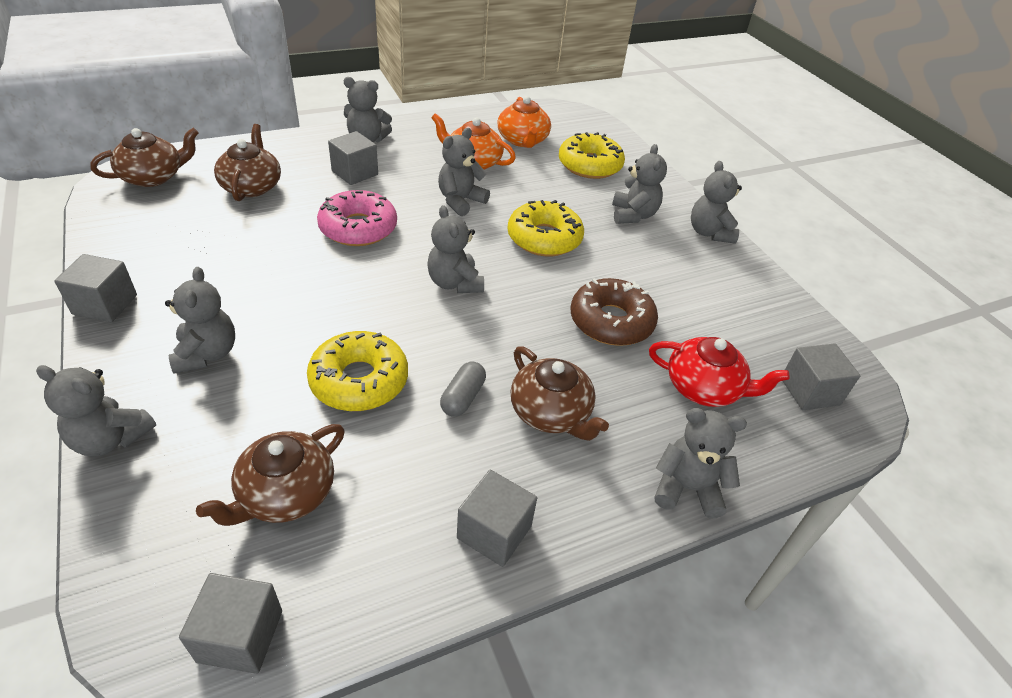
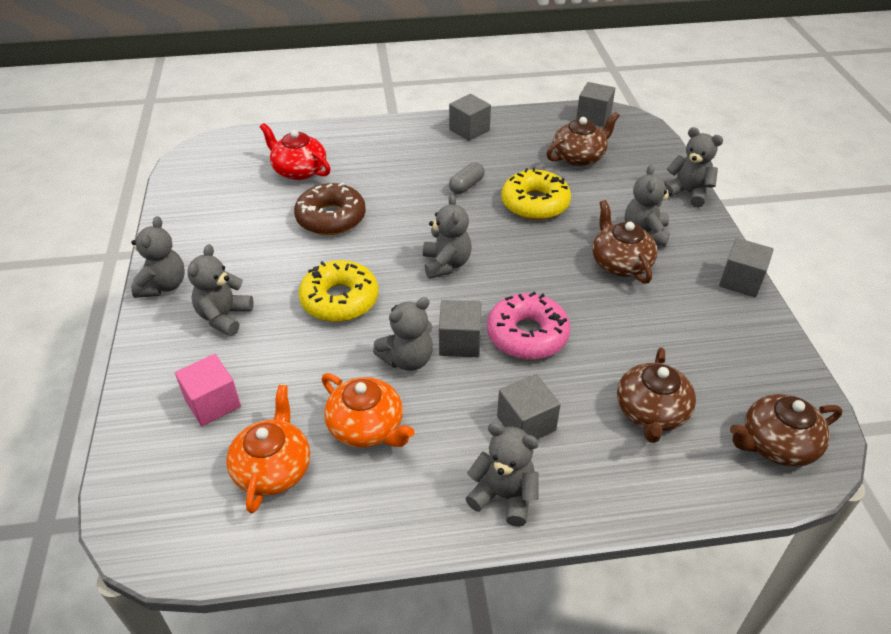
camera: 160 degrees left, 0 degrees up
(551, 413) = (412, 171): brown teapot -> brown teapot (620, 263)
(590, 165) = (213, 403): yellow donut -> pink cube
(687, 488) = (354, 131): grey teddy bear -> none
(810, 391) = (228, 160): grey cube -> grey cube (459, 342)

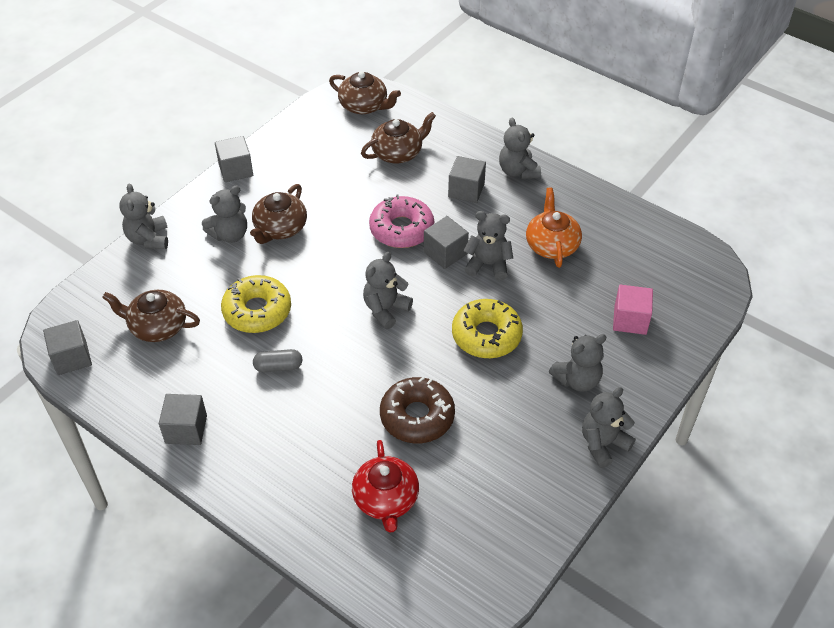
camera: 135 degrees left, 5 degrees up
(273, 468) = (622, 259): orange teapot -> none

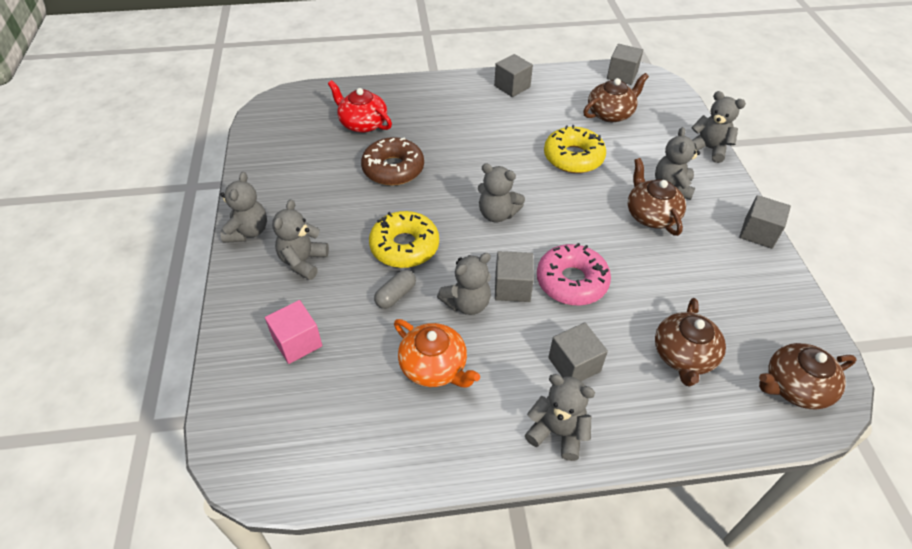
camera: 135 degrees right, 0 degrees up
(278, 367) = (512, 140): grey capsule -> grey capsule (395, 295)
(385, 309) = (497, 214): grey teddy bear -> grey teddy bear turned 120 degrees clockwise

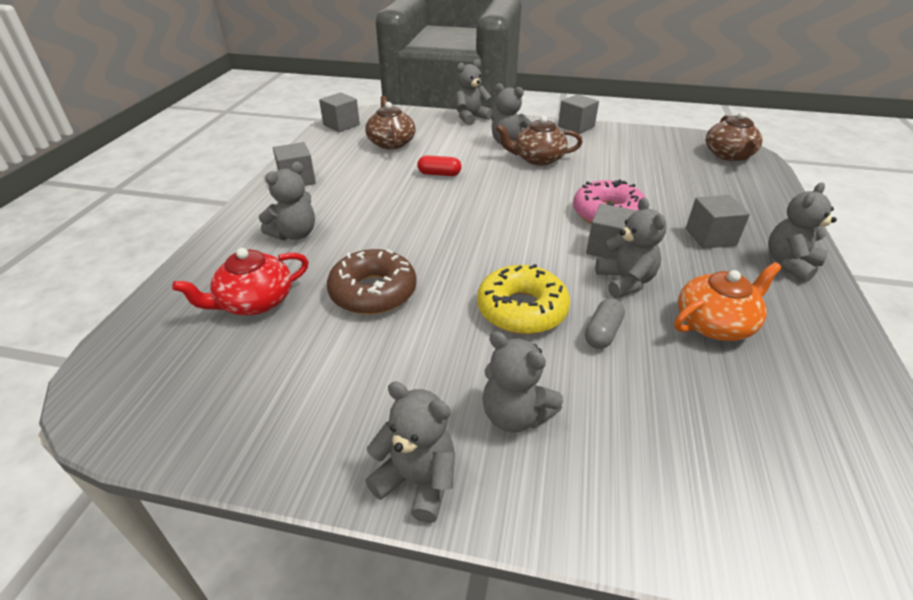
camera: 70 degrees left, 10 degrees down
(297, 342) = (674, 446): pink cube -> none
(395, 295) = (602, 333): grey capsule -> grey capsule turned 60 degrees clockwise
(497, 214) = (497, 234): grey teddy bear -> grey teddy bear (295, 234)
(573, 157) = (439, 174): yellow donut -> red capsule
(684, 356) = (700, 186): brown teapot -> none

